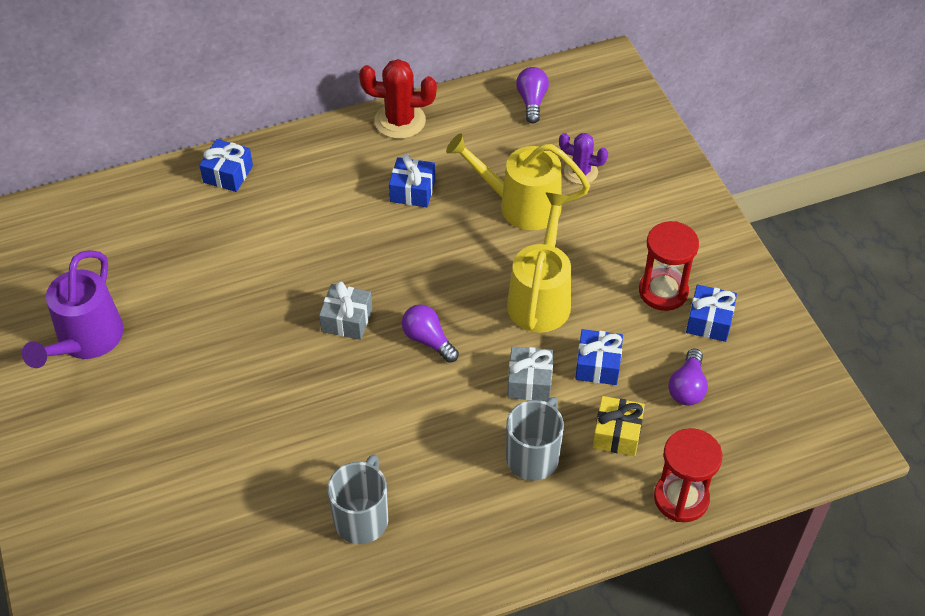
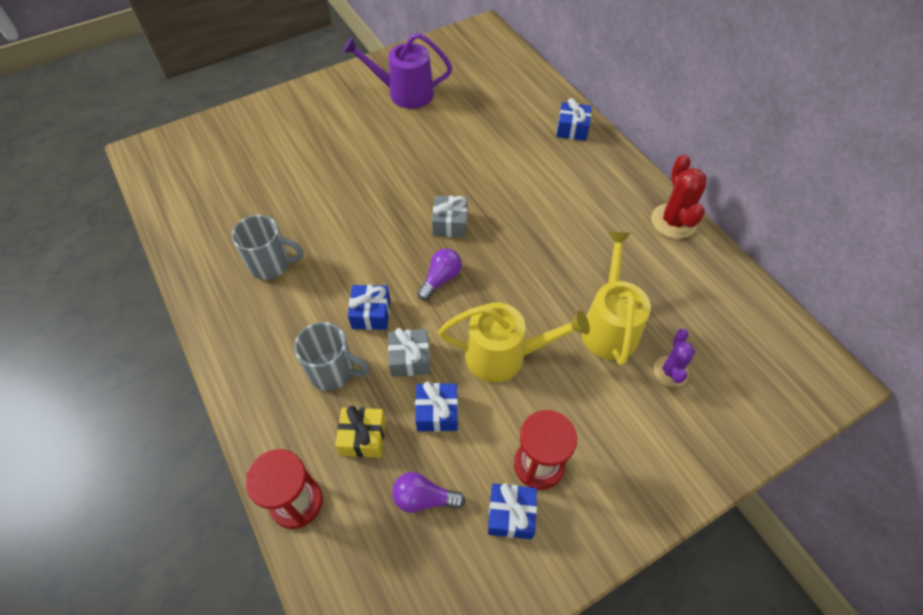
camera: 80 degrees right, 5 degrees up
(412, 191) = (596, 243): blue gift -> blue gift (371, 314)
(532, 101) = (746, 317): purple light bulb -> none

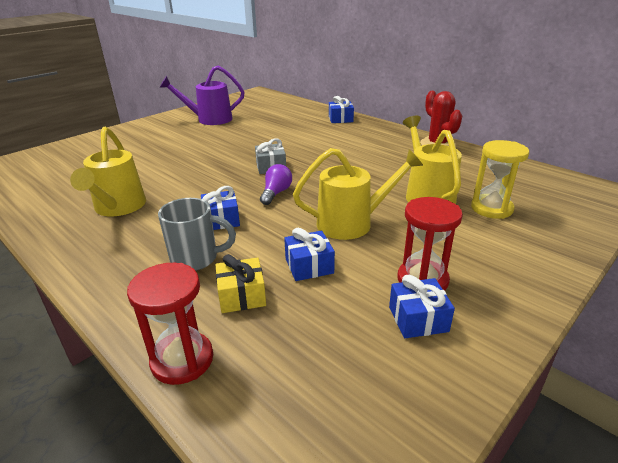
camera: 15 degrees left, 25 degrees down
(271, 264) = (118, 208): grey mug -> yellow watering can
(410, 359) = (268, 239): grey gift -> none
(424, 498) = (324, 326): purple light bulb -> none
(670, 371) = (491, 208): purple cactus -> yellow hourglass

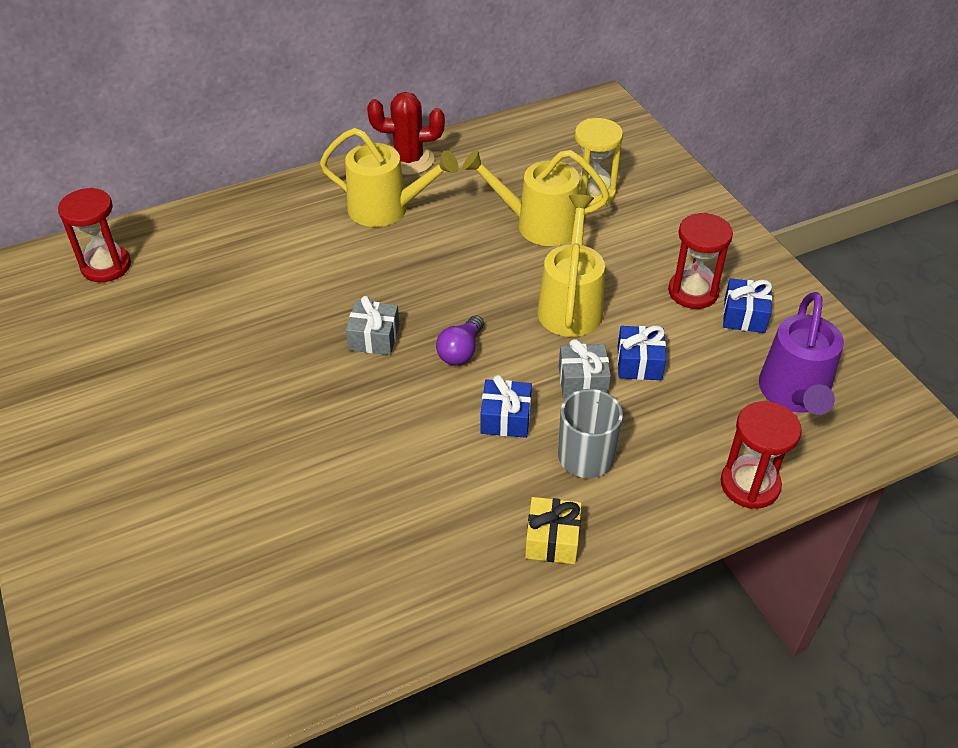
camera: 70 degrees left, 15 degrees up
(118, 208) = (410, 530): yellow watering can -> yellow watering can (387, 209)
(209, 119) = (98, 375): purple watering can -> purple watering can (794, 395)
(242, 295) = (670, 426): yellow gift -> yellow gift (552, 540)
(273, 243) = (582, 381): none -> grey gift
(276, 193) = (461, 351): purple light bulb -> purple light bulb turned 105 degrees counterclockwise
(279, 106) = (106, 266): none -> red hourglass
(340, 119) = (240, 214): blue gift -> none

